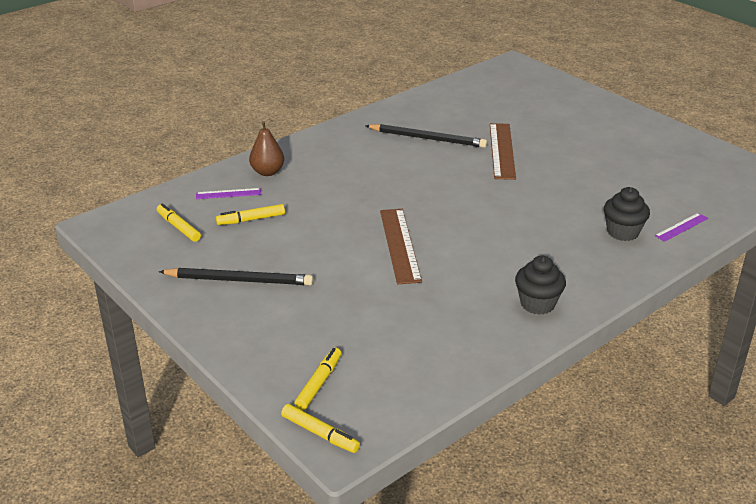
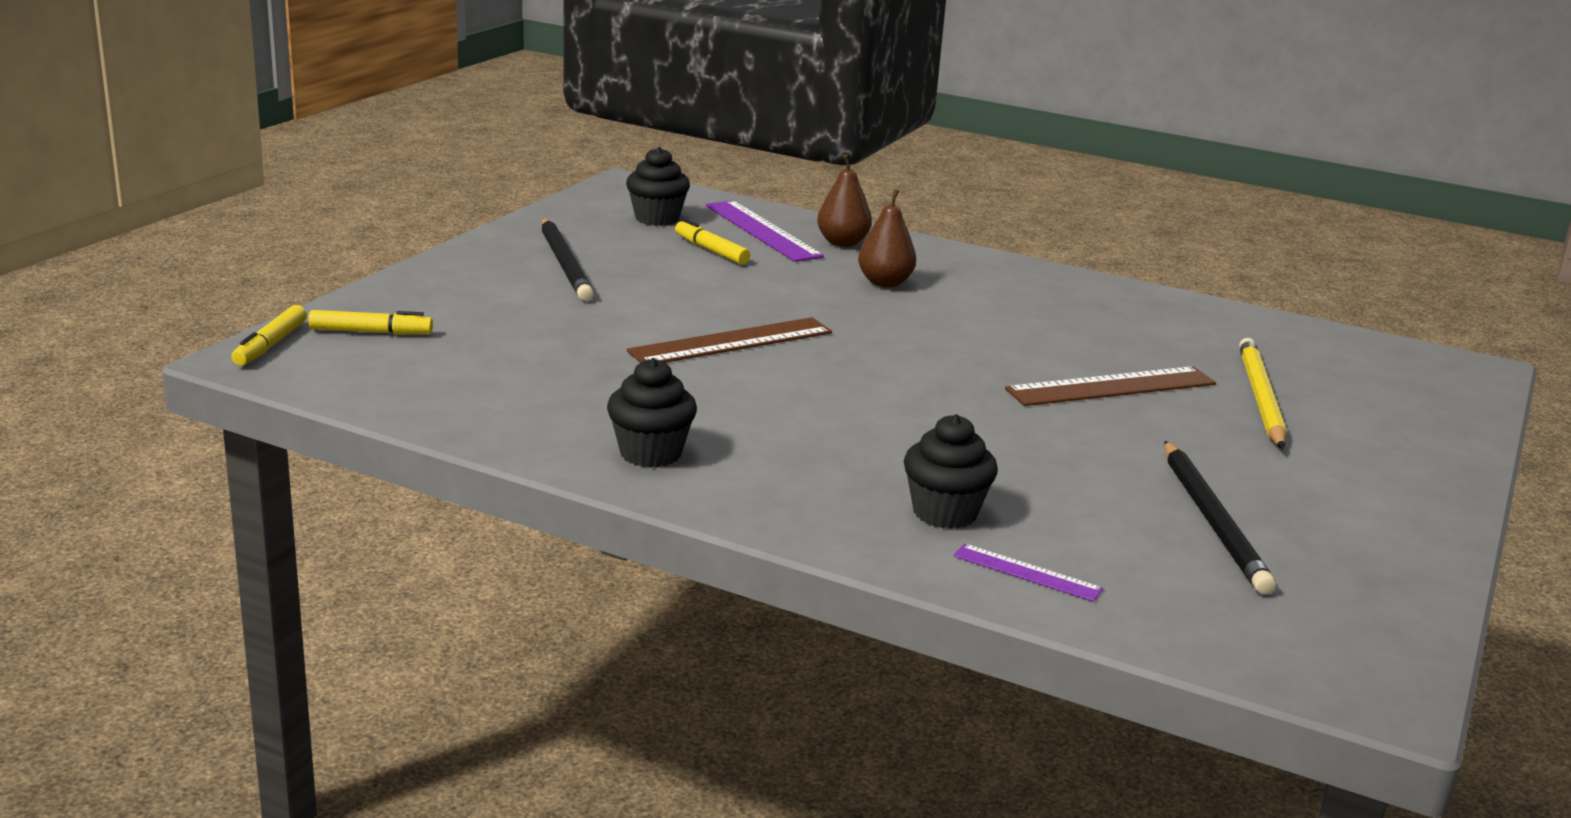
camera: 65 degrees right, 10 degrees down
(178, 227) = (657, 218): yellow marker -> black cupcake
(228, 194) = (762, 231): purple ruler -> purple ruler, size x1.85
(338, 175) = (885, 283): none -> brown pear
(428, 138) = (1074, 328): black pencil -> black pencil (1213, 521)
(526, 119) = (1260, 397): none -> yellow pencil

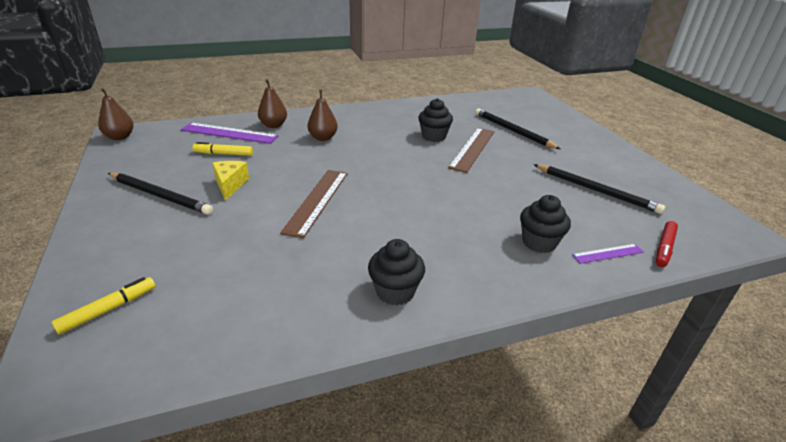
camera: 45 degrees left, 10 degrees up
(270, 345) = (42, 368): yellow marker -> none
(620, 188) = (120, 137): none -> brown pear
(657, 218) = (167, 147): black cupcake -> black cupcake (434, 136)
(658, 284) = (230, 185): none -> yellow cheese
(1146, 618) = (664, 248): none -> red marker
(1260, 397) = (512, 131): yellow pencil -> black pencil

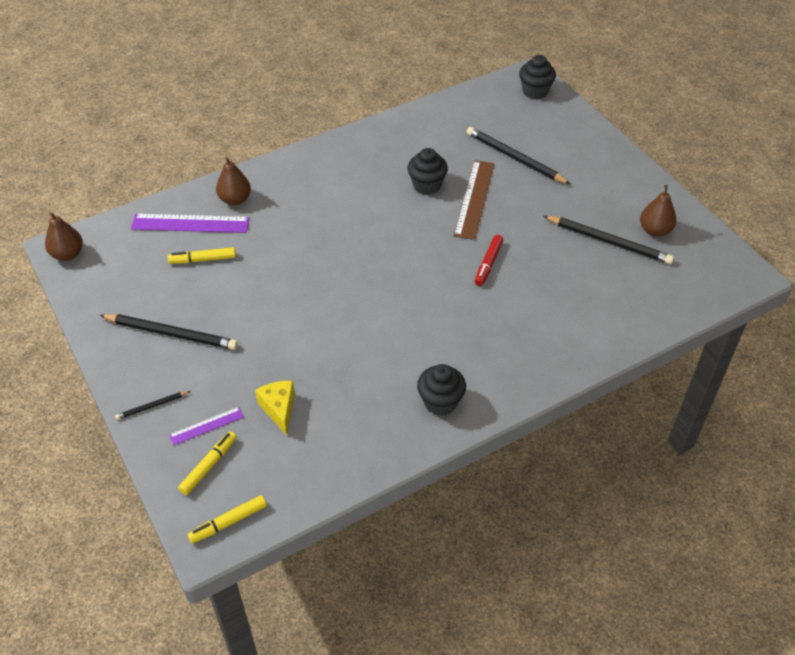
camera: 10 degrees left, 15 degrees up
(83, 376) = (228, 522): none -> yellow marker
(96, 246) = (152, 406): none -> black pencil
(230, 185) = (235, 305): yellow cheese -> yellow cheese (279, 409)
(317, 201) = (333, 310): brown ruler -> none
(323, 138) = (302, 212): brown pear -> brown pear (655, 230)
(539, 242) = (557, 323): black cupcake -> black cupcake (535, 91)
(608, 253) = (619, 324): purple ruler -> purple ruler (206, 426)
(664, 248) = (670, 308): red marker -> red marker (488, 264)

